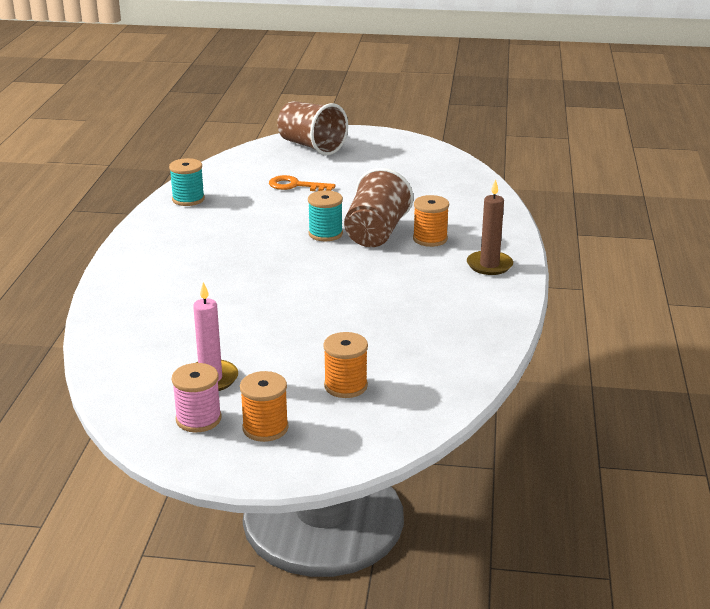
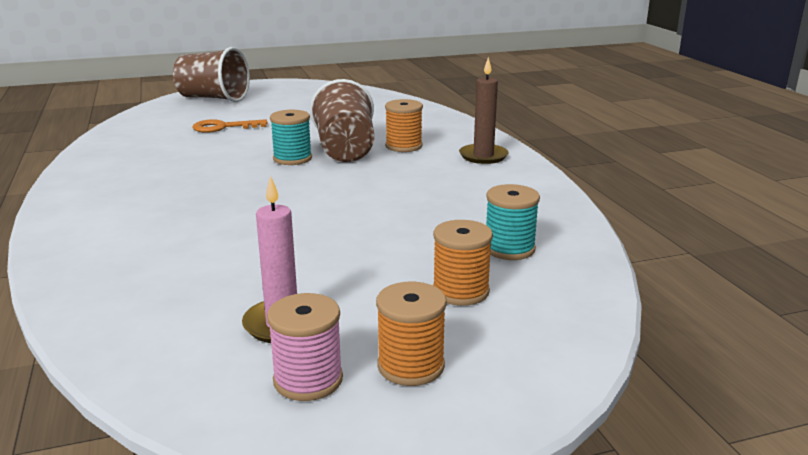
camera: 25 degrees left, 5 degrees down
(188, 199) = (107, 154): turquoise spool -> turquoise spool (509, 249)

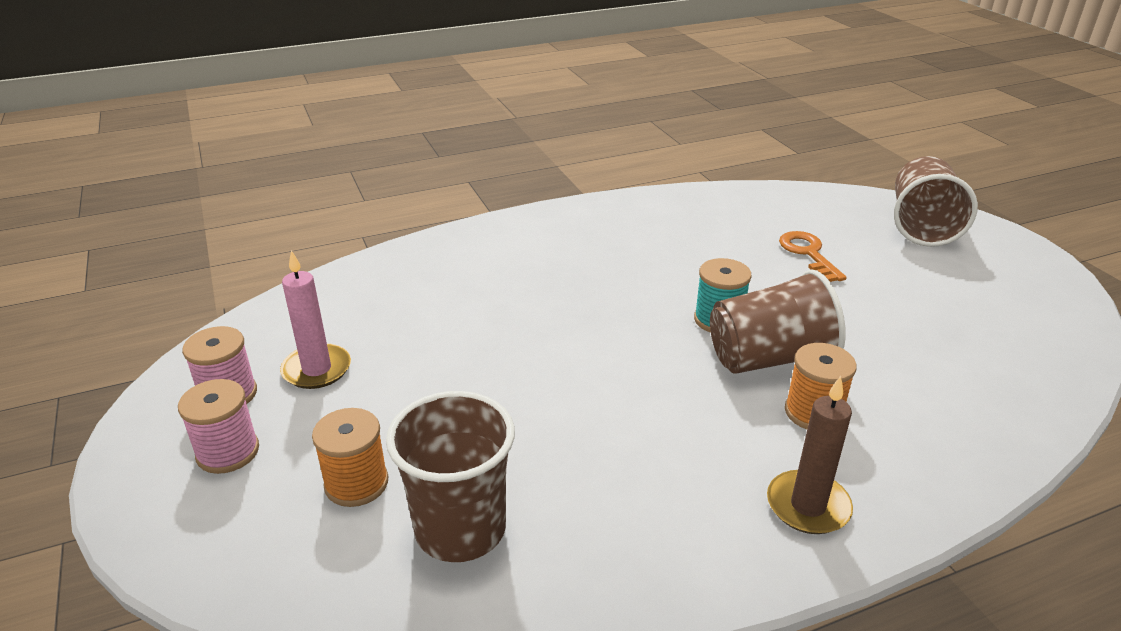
camera: 85 degrees right, 10 degrees up
(411, 366) = (228, 452): orange spool -> pink spool
(509, 249) = (460, 529): turquoise spool -> brown cup

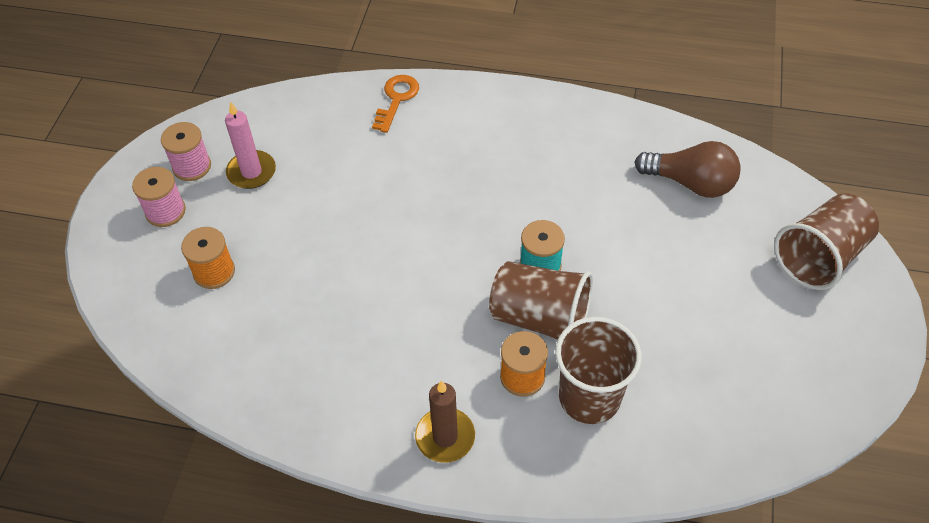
camera: 35 degrees right, 20 degrees up
(460, 529) = (243, 334): brown cup -> brown cup (589, 397)
(768, 218) = (690, 183): none -> brown light bulb
(808, 254) = (681, 237): orange key -> orange key (396, 99)

